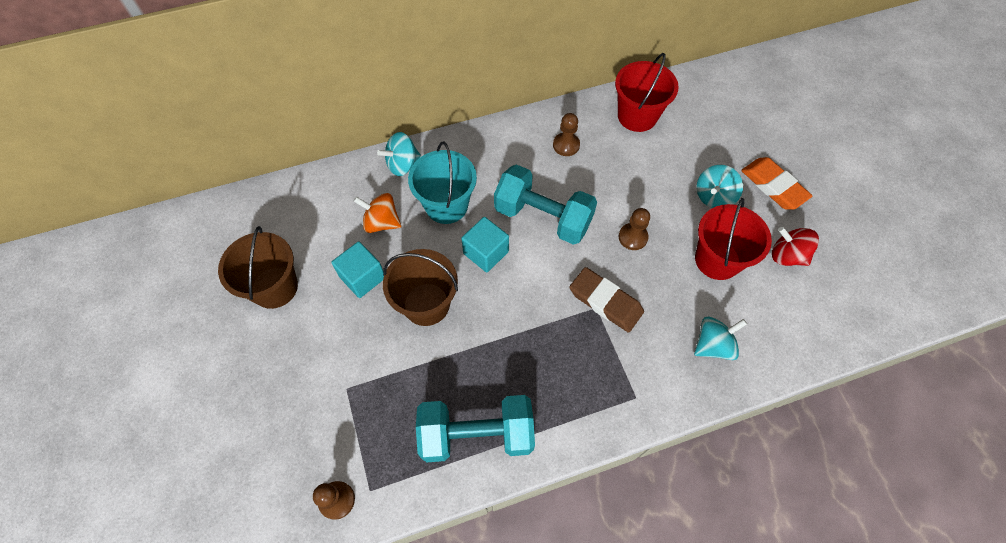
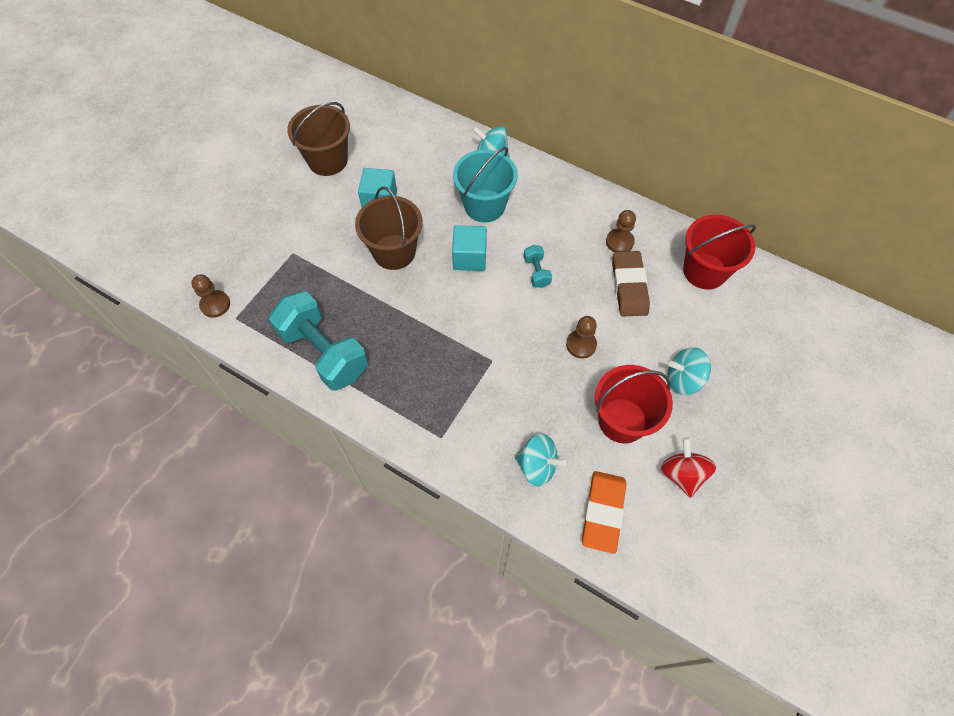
camera: 50 degrees right, 0 degrees up
(381, 222) = (432, 179): orange spinning top -> none
(543, 217) = (536, 272): turquoise dumbbell -> turquoise dumbbell, size x0.43
(605, 302) = (503, 363): brown eraser -> brown eraser (629, 286)
(773, 186) = (746, 420): orange eraser -> orange eraser (603, 512)

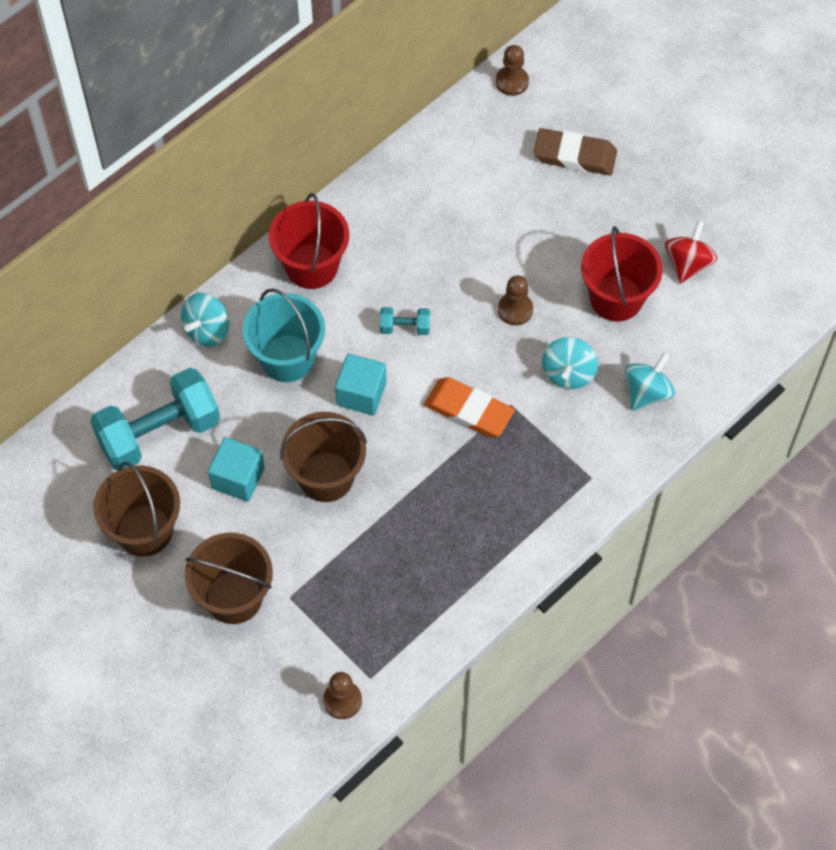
camera: 75 degrees left, 0 degrees up
(287, 221) = (234, 597): none -> brown bucket
(324, 352) = (449, 581): turquoise dumbbell -> turquoise dumbbell (159, 433)
(603, 512) = (710, 346): orange eraser -> orange eraser (469, 410)
(619, 242) = (389, 229): brown pawn -> brown pawn (512, 82)
(629, 286) = (453, 239): brown eraser -> brown eraser (574, 156)
(682, 474) = (687, 263): red spinning top -> red spinning top turned 105 degrees clockwise
(683, 379) = (584, 226): turquoise spinning top -> turquoise spinning top (568, 373)
(704, 271) = (455, 158): red bucket -> red bucket (311, 266)

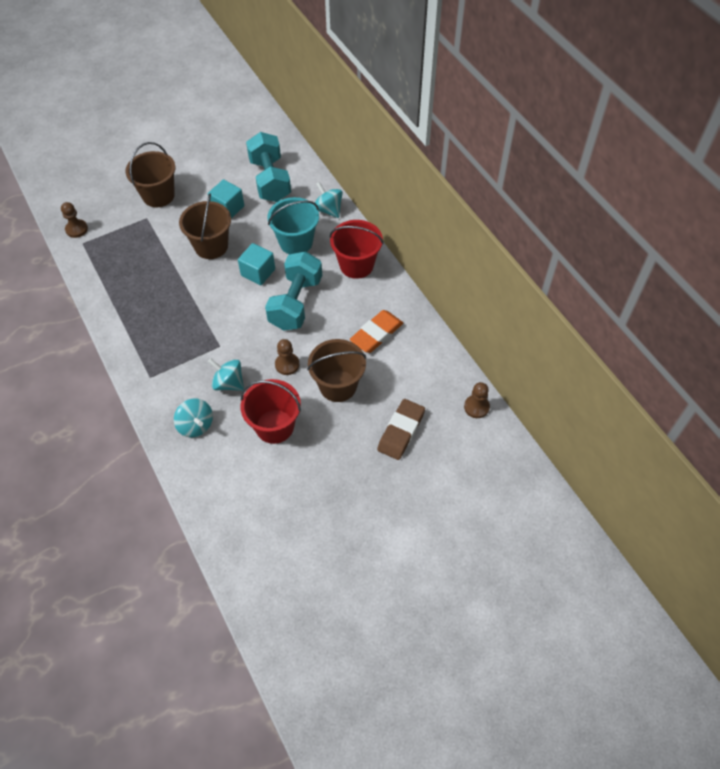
camera: 105 degrees right, 5 degrees down
(144, 530) = (214, 166): brown bucket -> brown bucket (338, 386)
(405, 327) = (296, 303): turquoise dumbbell -> turquoise dumbbell, size x2.30
(469, 410) = (224, 323): orange eraser -> orange eraser (376, 334)
(687, 263) = (286, 480): red spinning top -> none

